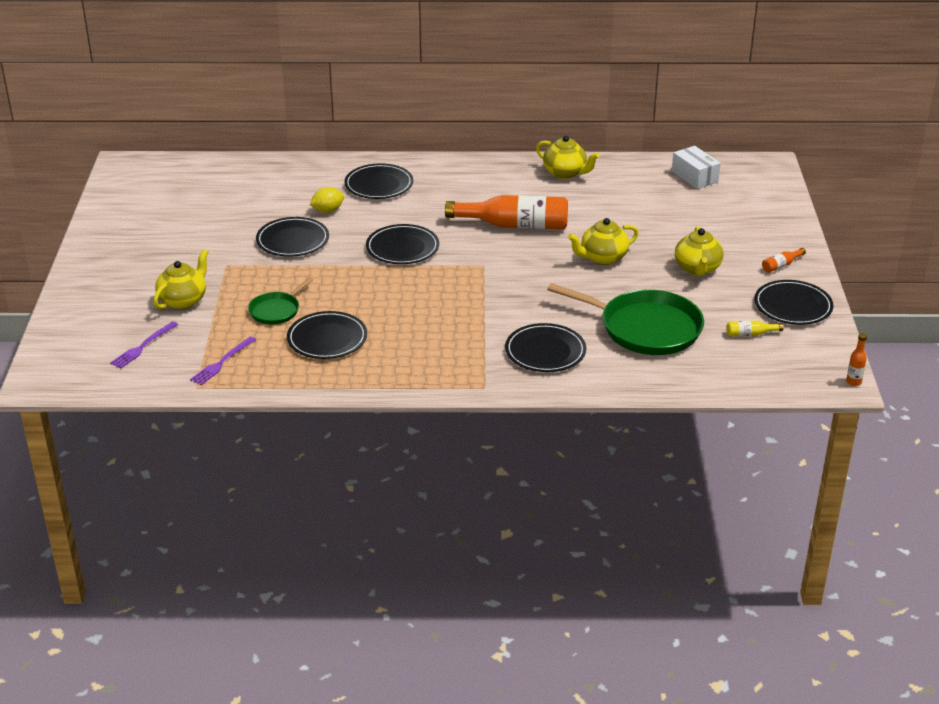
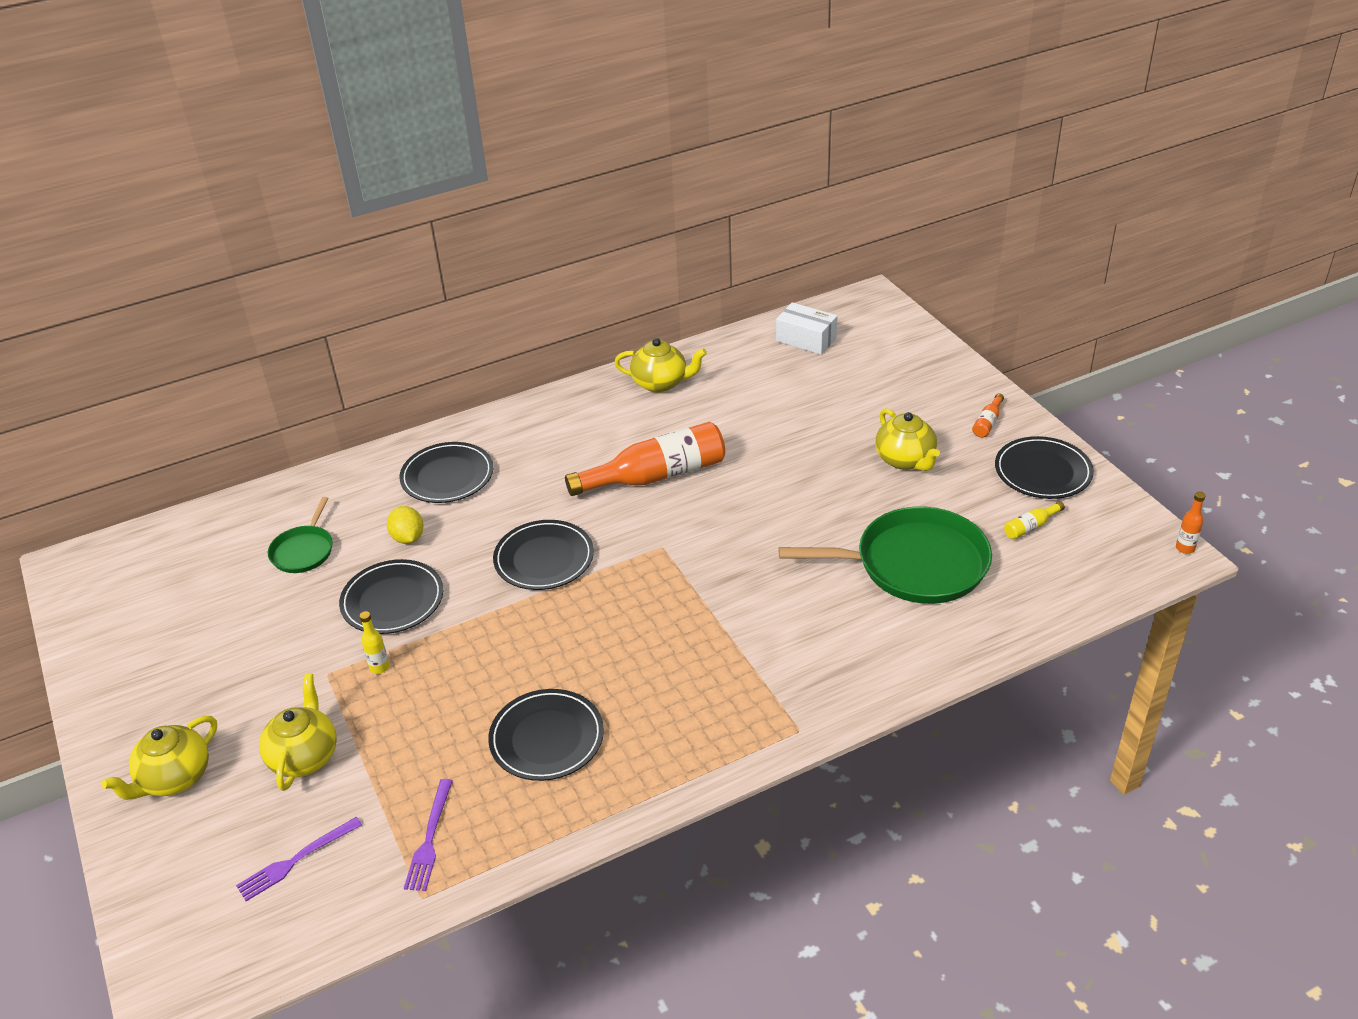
camera: 25 degrees left, 5 degrees up
(143, 346) = (296, 860): purple fork -> purple fork turned 45 degrees clockwise
(258, 271) = (379, 667): none -> yellow bottle
(276, 310) = (447, 720): green pan -> green pan (304, 551)
(328, 211) = (408, 538): yellow lemon -> yellow lemon turned 60 degrees counterclockwise
(545, 351) = (829, 644): black plate -> none
(602, 258) = (791, 484): yellow teapot -> yellow teapot (174, 778)

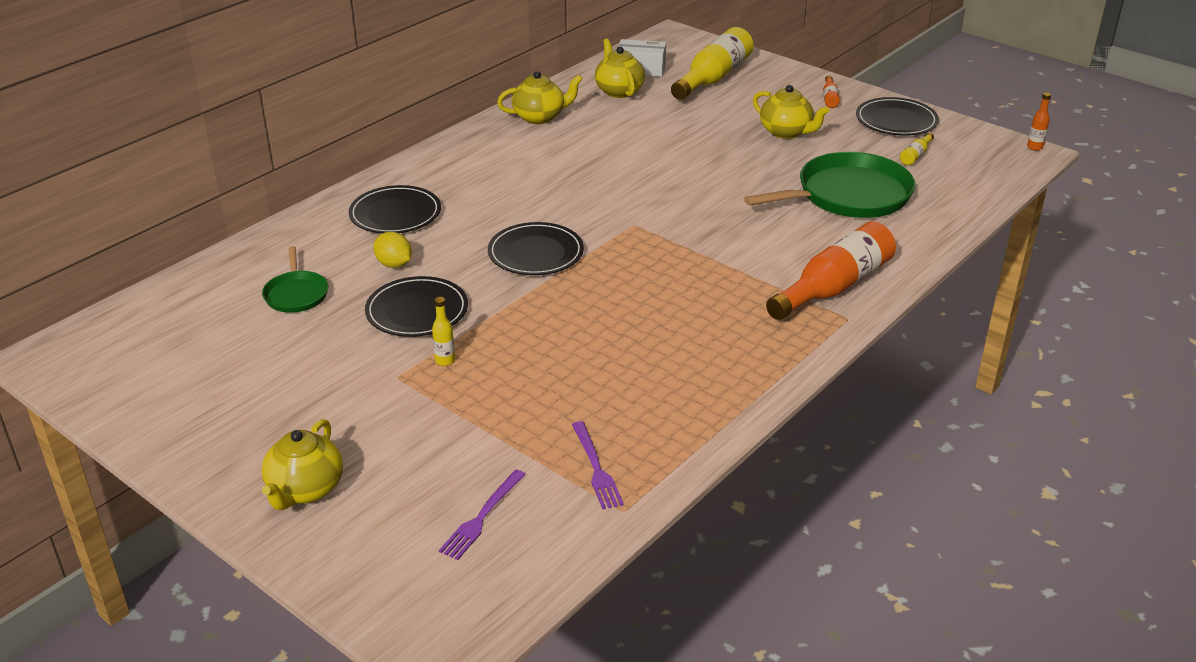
camera: 25 degrees left, 5 degrees down
(304, 756) = (426, 441): yellow teapot -> yellow teapot (619, 91)
(547, 738) = (642, 373): black plate -> none
(656, 476) = (588, 179): orange bottle -> orange bottle (834, 287)
(875, 367) = (713, 78): none -> yellow bottle

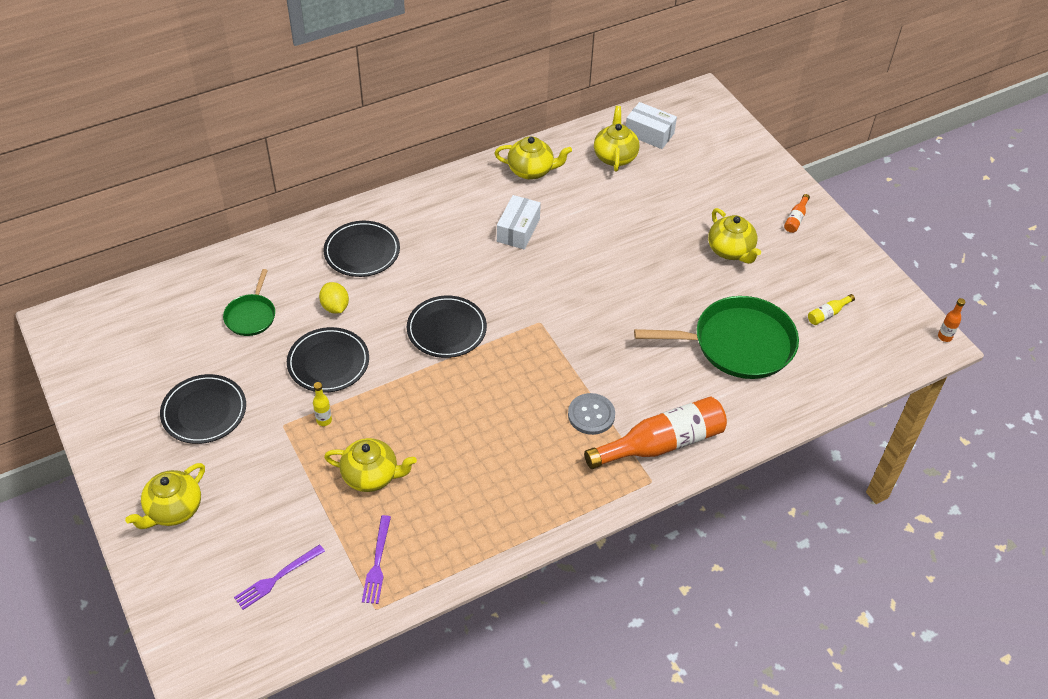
camera: 20 degrees right, 15 degrees up
(535, 394) = (371, 476): none -> yellow teapot
(558, 162) = (518, 230): none -> white box
(713, 78) = (706, 163): yellow bottle -> none
(743, 283) = (591, 415): none -> grey button
(896, 121) = (838, 265): black plate -> black plate (204, 411)

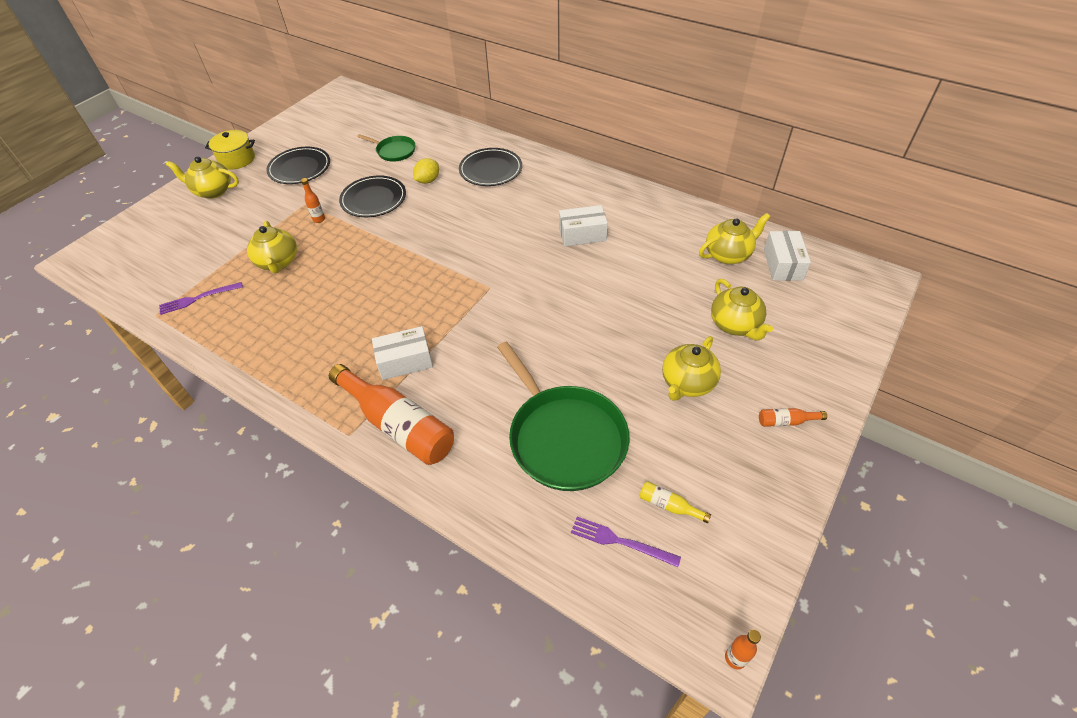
camera: 65 degrees right, 0 degrees up
(122, 470) = (237, 159): none -> yellow pot
(251, 316) = (394, 151): green pan -> green pan turned 135 degrees counterclockwise
(277, 578) = (170, 257): purple fork -> purple fork (620, 541)
(324, 420) = (319, 219): yellow bottle -> orange bottle
(446, 329) = (444, 240): black plate -> none
(531, 171) = (657, 214): yellow teapot -> yellow teapot (735, 325)
(591, 415) = (405, 361): grey button -> white box

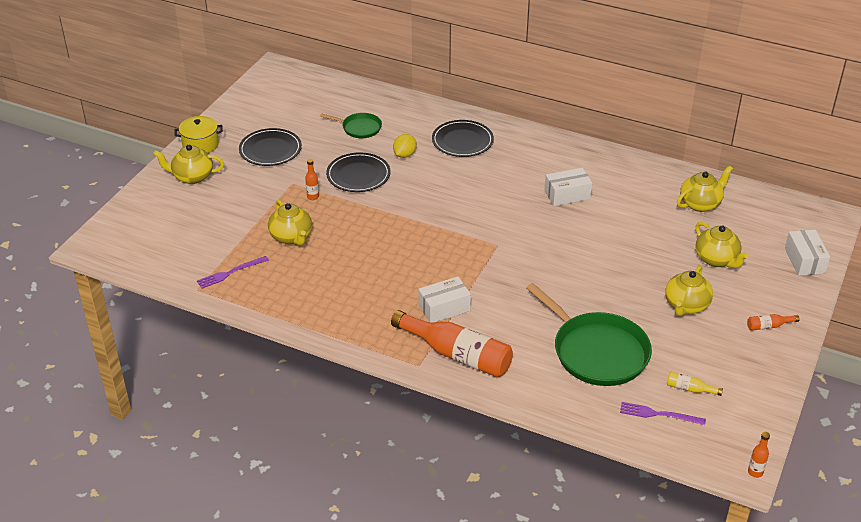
camera: 10 degrees left, 10 degrees down
(783, 264) = (748, 209): white box -> white box (804, 260)

